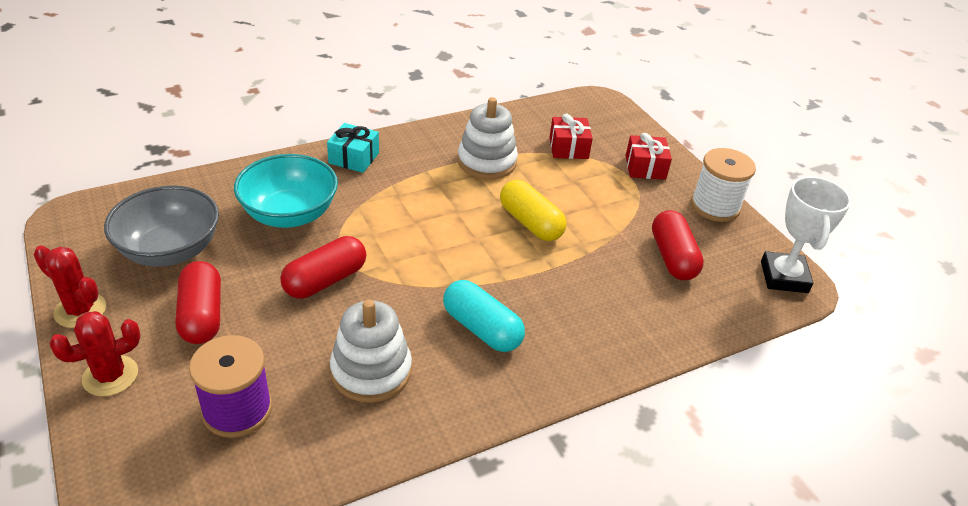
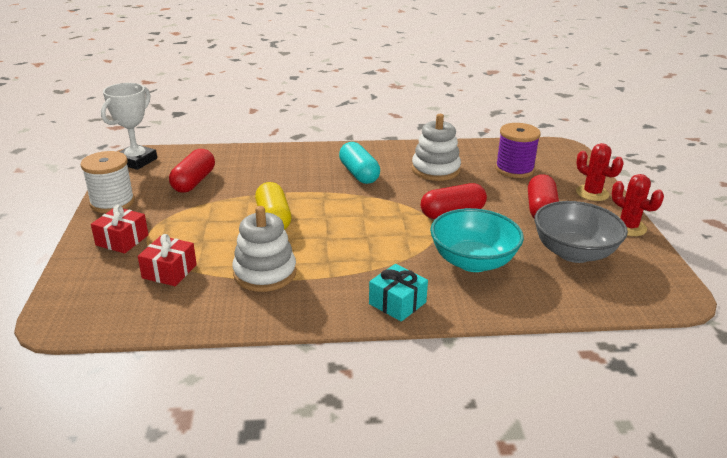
camera: 155 degrees left, 10 degrees down
(110, 376) = (592, 193): red cactus -> red cactus turned 60 degrees clockwise

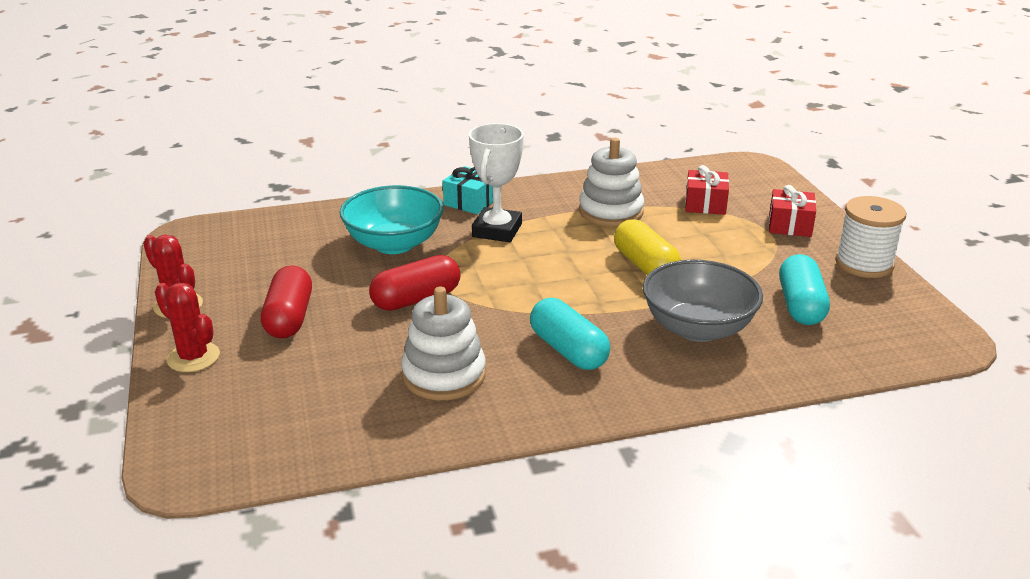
camera: 170 degrees right, 0 degrees up
(136, 161) = (931, 332): white trophy -> white trophy (497, 230)
(194, 182) = (800, 305): red capsule -> turquoise capsule
(514, 169) = (304, 394): purple spool -> none
(574, 252) = (272, 265): grey bowl -> grey bowl (698, 328)

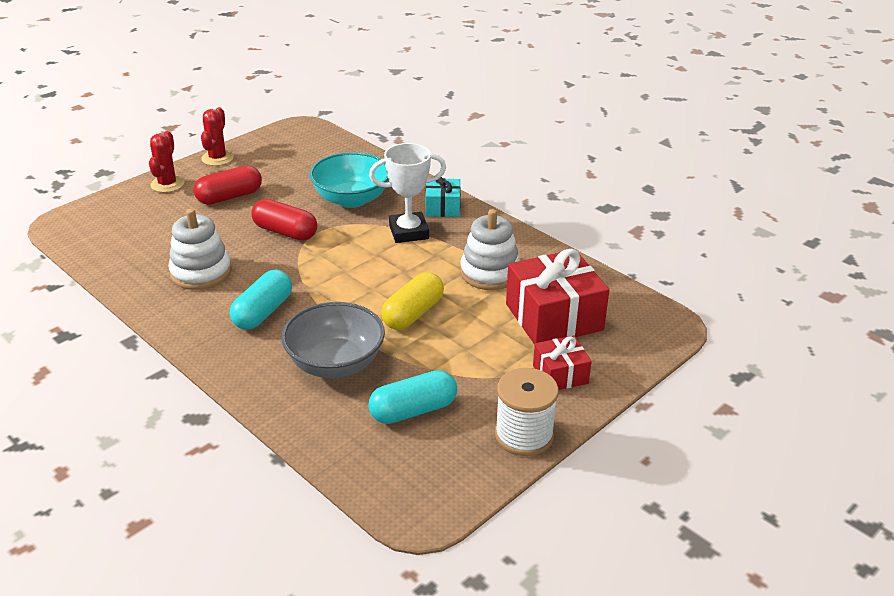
camera: 60 degrees right, 5 degrees up
(705, 204) = (554, 317): red gift -> red gift, size x1.86

